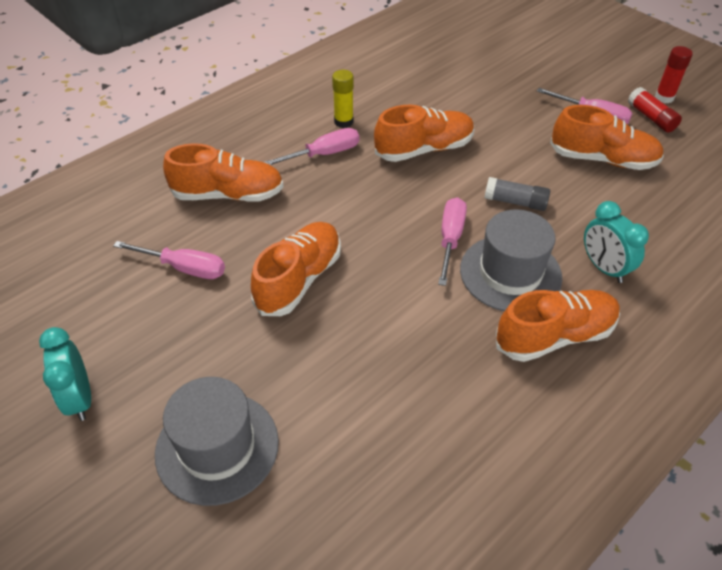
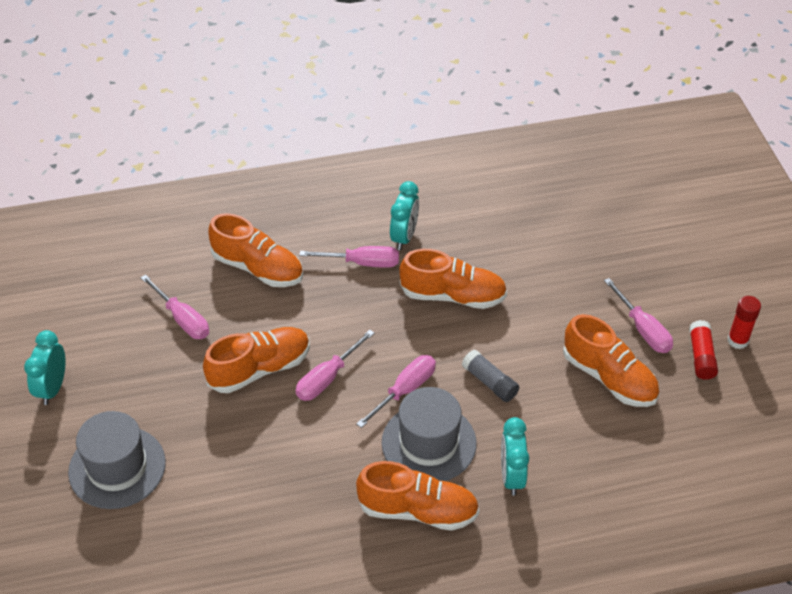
camera: 30 degrees right, 0 degrees up
(343, 122) = (404, 237): yellow glue stick -> turquoise clock
(371, 259) = (327, 378): none -> pink screwdriver

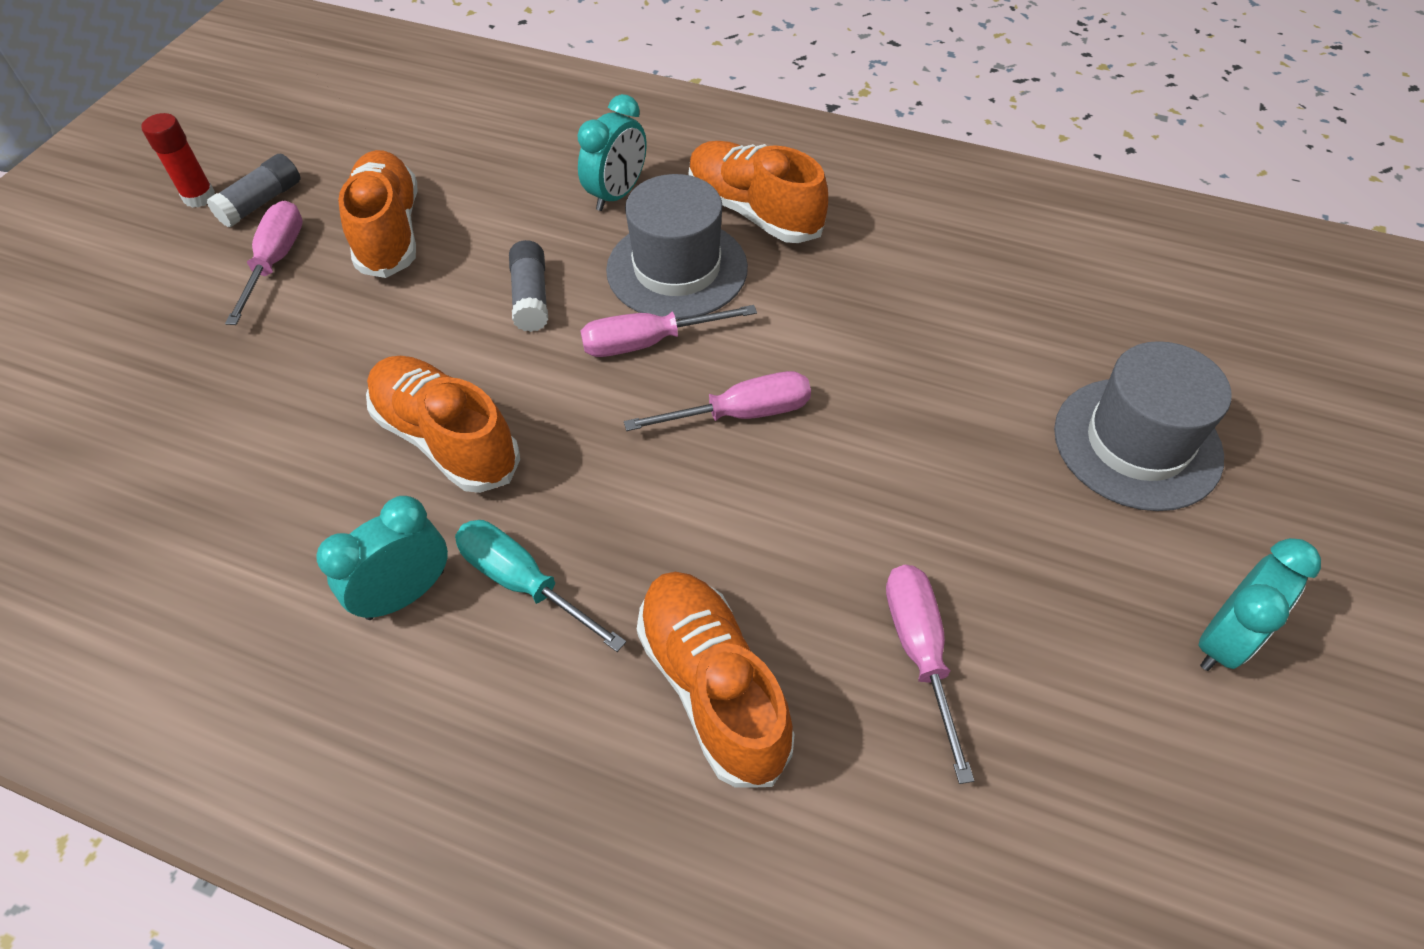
camera: 145 degrees left, 5 degrees up
(259, 369) = (835, 482): orange shoe -> none
(362, 263) = (523, 582): pink screwdriver -> turquoise screwdriver
(701, 356) = (261, 202): red glue stick -> grey glue stick

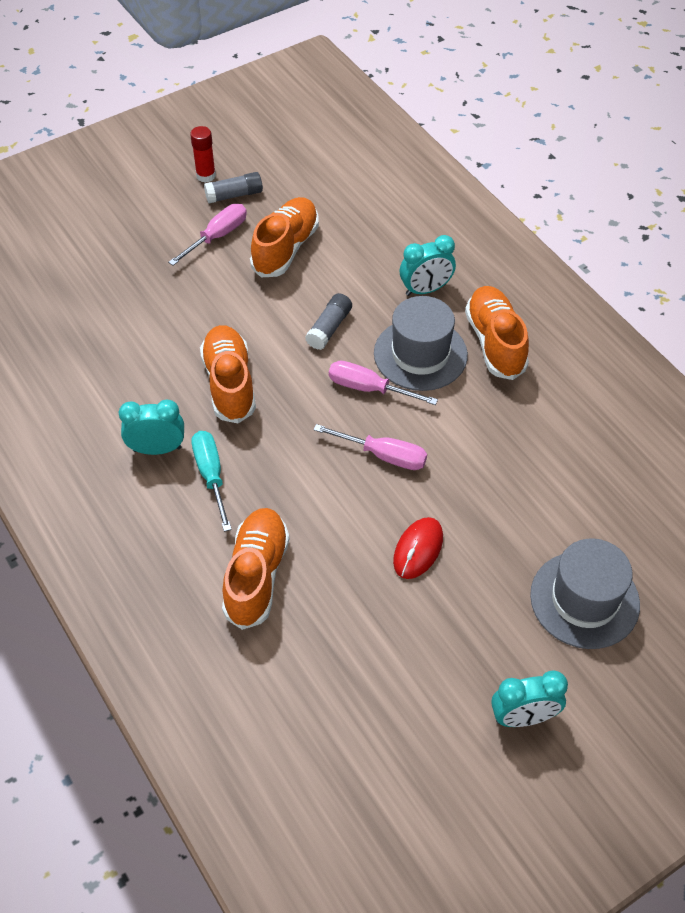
camera: 35 degrees right, 0 degrees up
(894, 506) = (418, 549): none -> red mouse
(919, 652) = (365, 623): pink screwdriver -> none

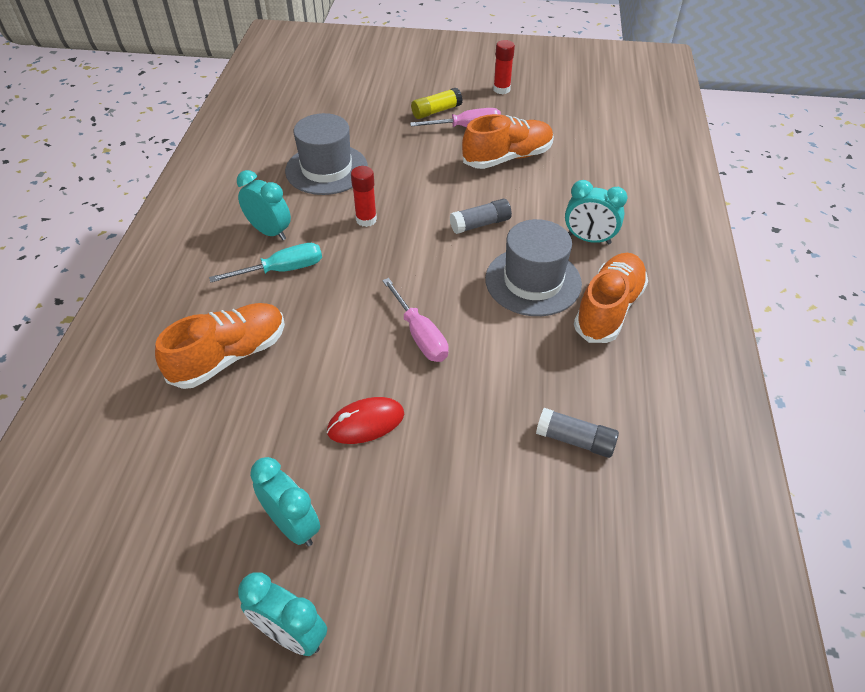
camera: 40 degrees right, 5 degrees down
(170, 234) = (436, 111): none -> yellow glue stick
(211, 475) = (282, 270): turquoise screwdriver -> turquoise screwdriver turned 45 degrees clockwise
(229, 383) = (366, 220): orange shoe -> red glue stick
(234, 195) = (508, 109): grey glue stick -> grey glue stick (575, 440)
(368, 388) = (463, 281): pink screwdriver -> none
(448, 654) = (293, 525): none -> turquoise clock
(584, 599) = (462, 574): grey hat -> grey hat (326, 169)

